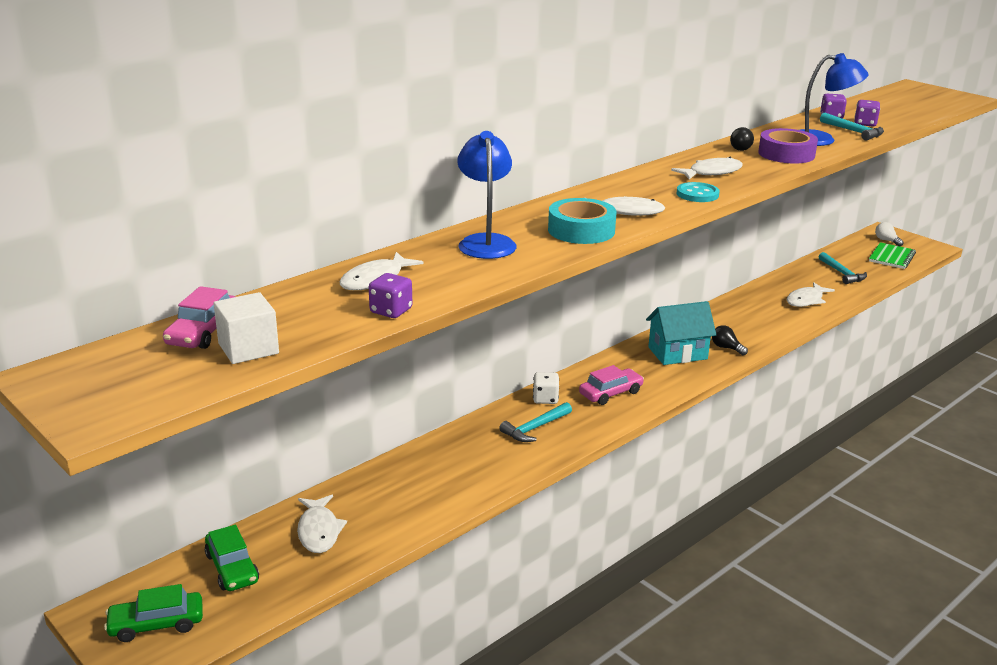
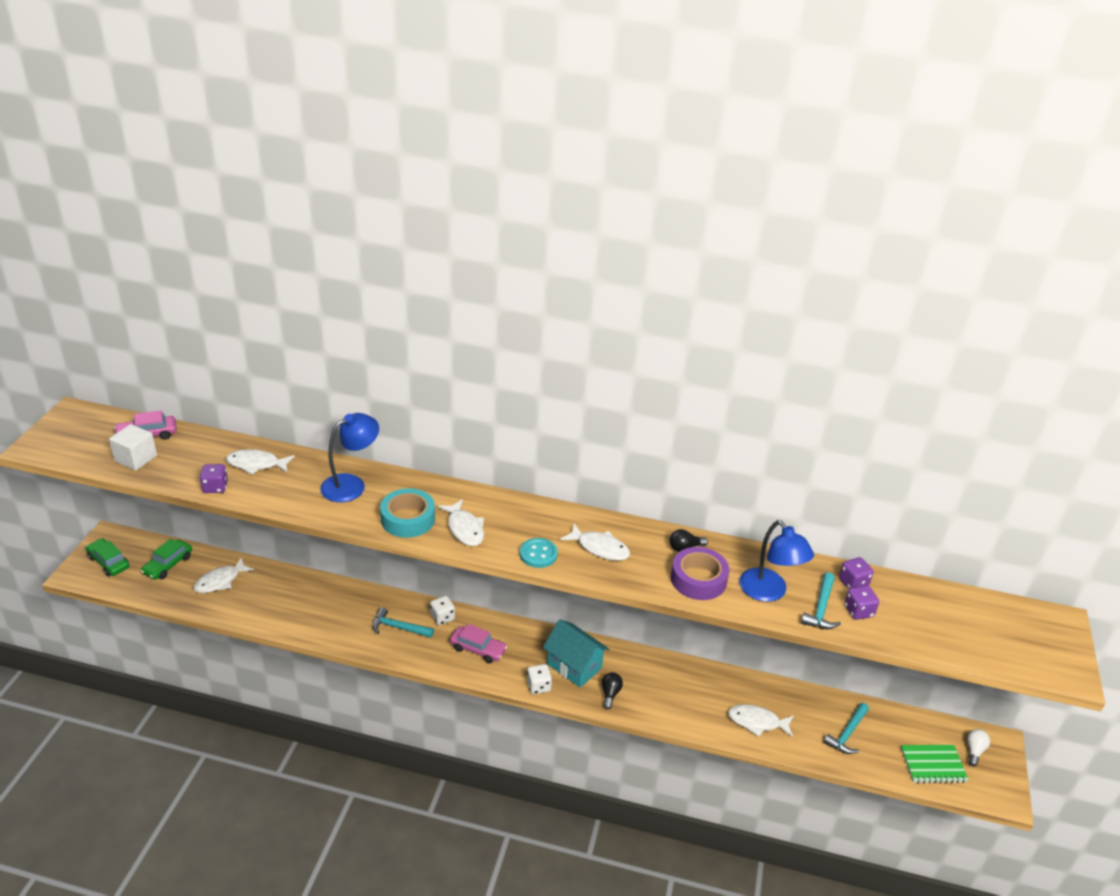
camera: 55 degrees right, 10 degrees up
(688, 378) = (538, 686): none -> white dice

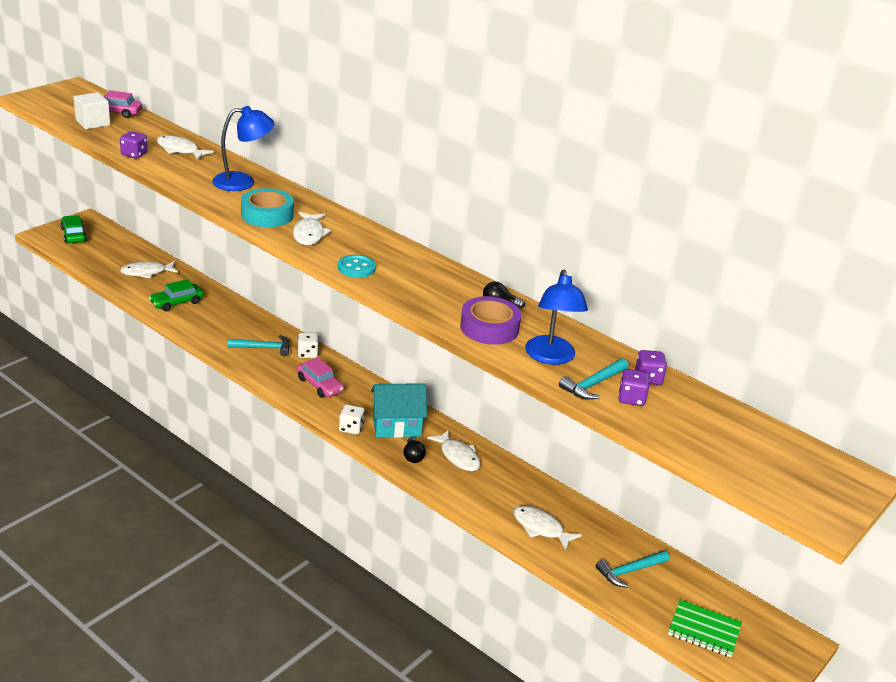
camera: 25 degrees right, 5 degrees down
(168, 565) = (116, 250): green car -> green car (177, 302)
(398, 627) = (264, 348): turquoise hammer -> turquoise hammer turned 135 degrees clockwise
(574, 666) = (396, 426): turquoise house -> turquoise house turned 75 degrees counterclockwise
(600, 548) = (417, 281): white fish -> white fish (458, 456)
(610, 694) = (413, 456): black light bulb -> black light bulb turned 135 degrees clockwise
(974, 750) = (764, 637): white light bulb -> none

